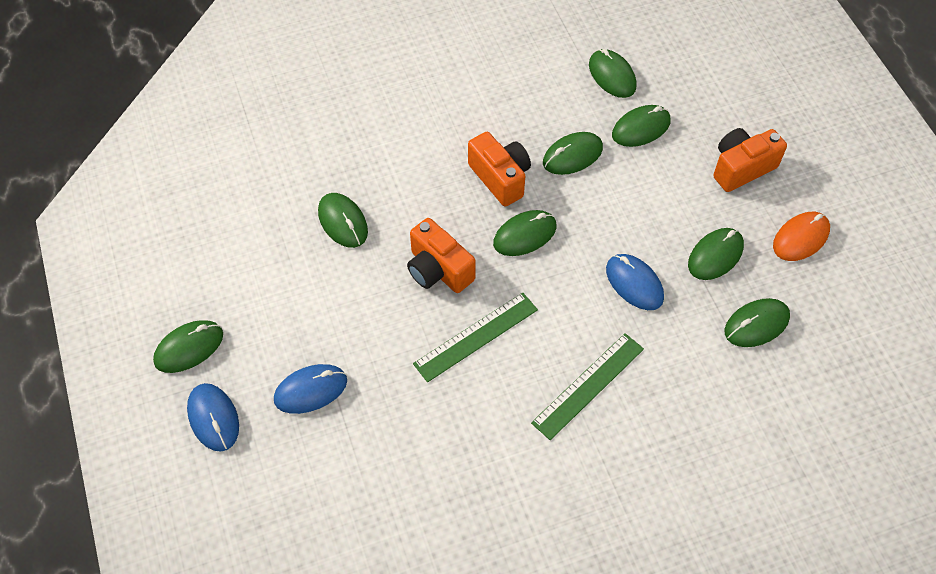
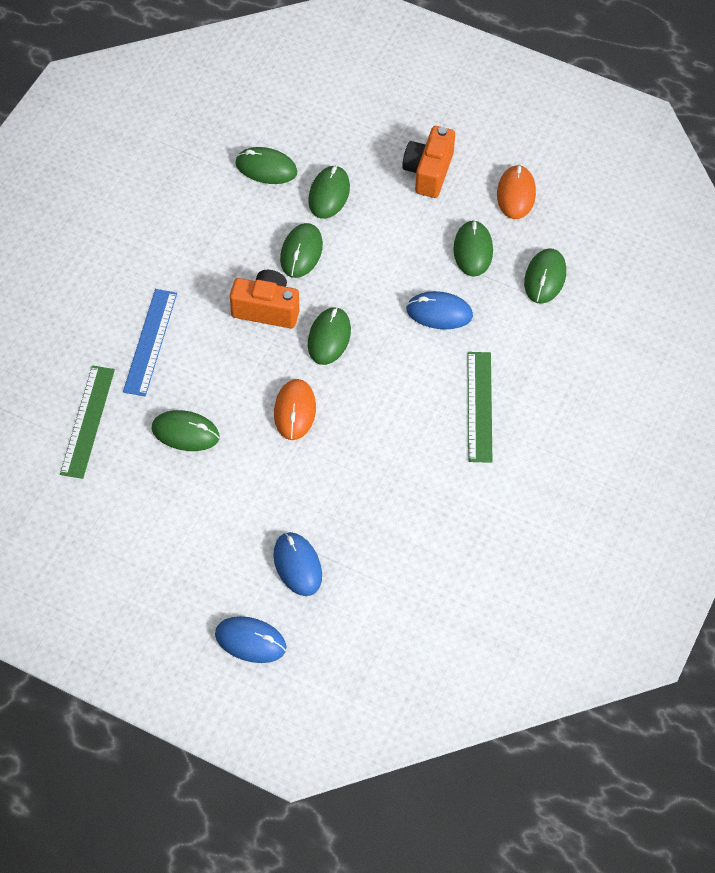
camera: 45 degrees left, 0 degrees up
(189, 348) = (175, 612): green mouse -> none
(310, 390) = (297, 565): blue mouse -> blue mouse turned 45 degrees counterclockwise
(391, 137) = (150, 342): none -> blue ruler
(438, 270) = (294, 411): orange camera -> orange mouse
(476, 337) = (371, 435): green ruler -> green ruler (88, 421)

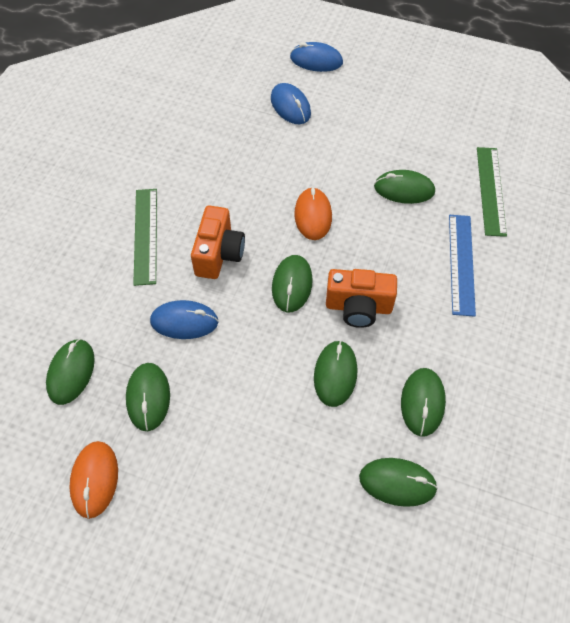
camera: 175 degrees right, 0 degrees up
(329, 194) = (316, 453): green mouse -> green mouse (422, 402)
(428, 172) = (200, 500): orange camera -> orange camera (219, 254)

